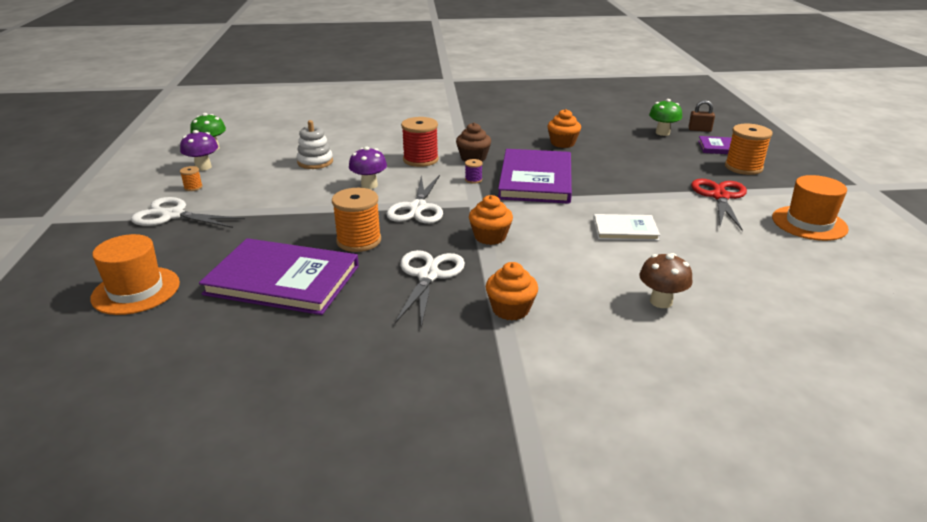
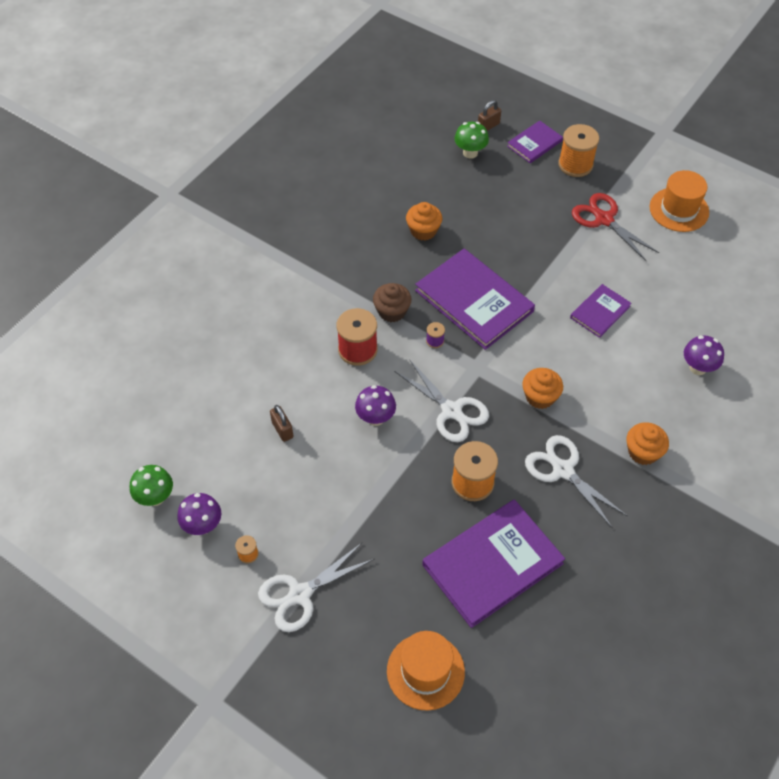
camera: 50 degrees left, 25 degrees up
(315, 162) = (282, 430): white stacking toy -> brown padlock
(625, 230) = (600, 312): white book -> purple book
(661, 301) = (698, 368): brown mushroom -> purple mushroom

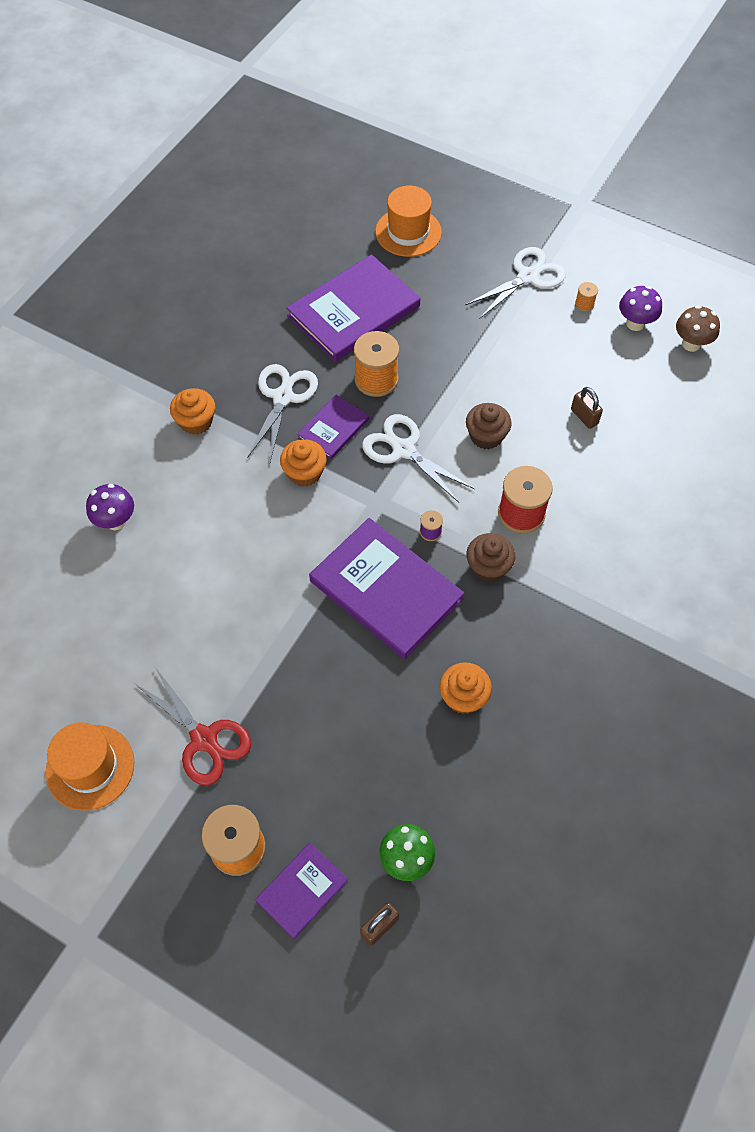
camera: 175 degrees right, 5 degrees up
(155, 497) = (691, 344): green mushroom -> brown mushroom
(375, 418) = (486, 436): purple mushroom -> brown cupcake
(563, 470) = (283, 397): white scissors -> white scissors turned 120 degrees counterclockwise
(600, 312) = (225, 587): purple book -> purple book (333, 428)

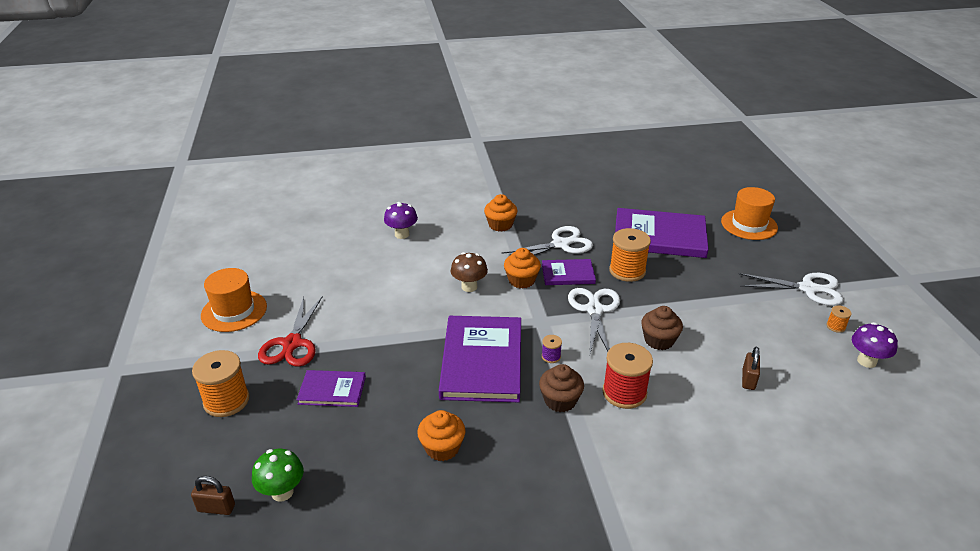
camera: 50 degrees right, 25 degrees down
(302, 890) = (216, 449): purple book -> purple book (332, 390)
(691, 344) = (904, 402): brown mushroom -> brown mushroom (469, 287)

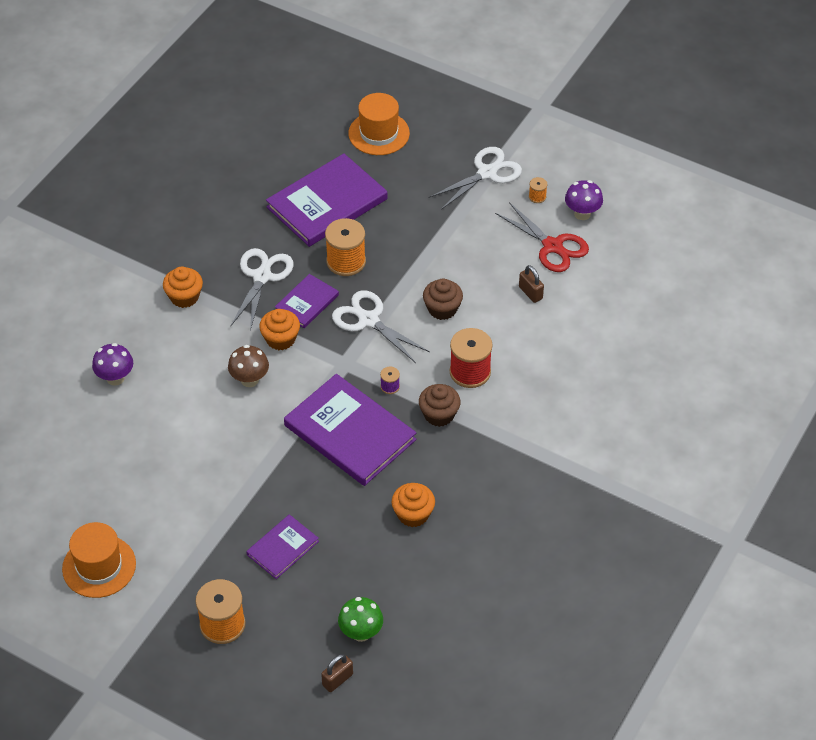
camera: 50 degrees left, 15 degrees up
(292, 343) = (194, 545): red scissors -> red scissors (552, 246)

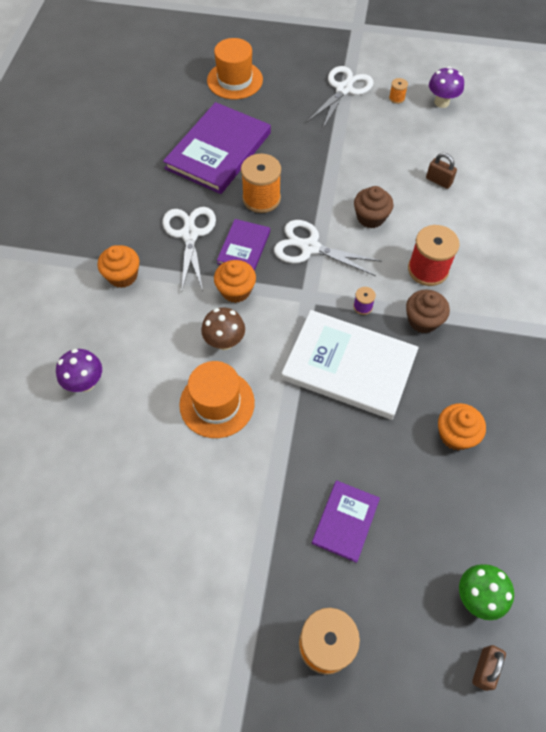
camera: 20 degrees left, 10 degrees up
(99, 566) = (154, 619): orange hat -> orange hat (217, 403)
(349, 433) = (349, 366): purple book -> white book
(552, 246) = (433, 135): red scissors -> none

